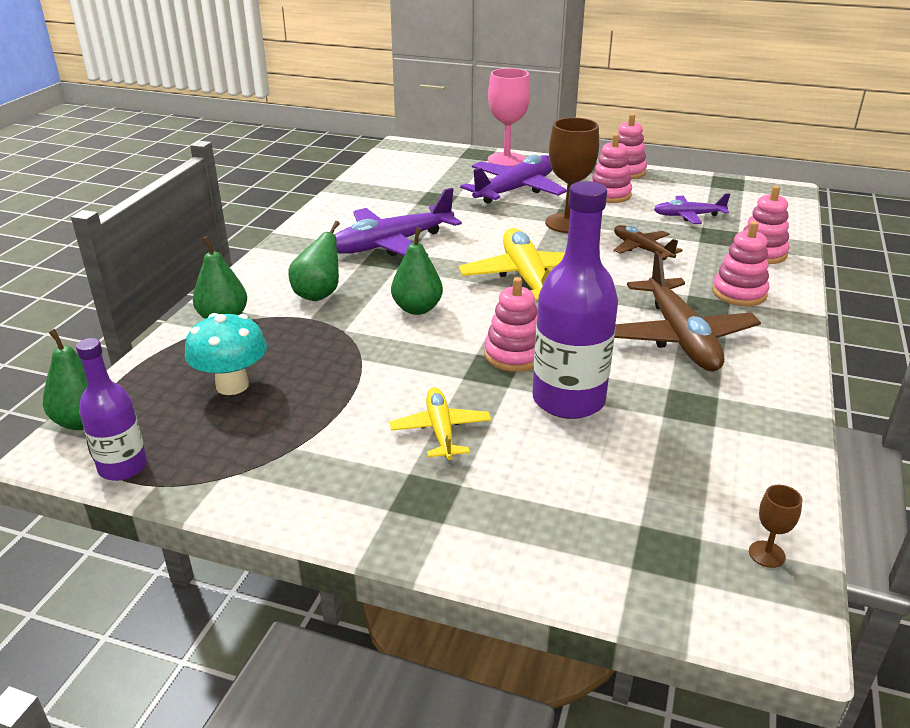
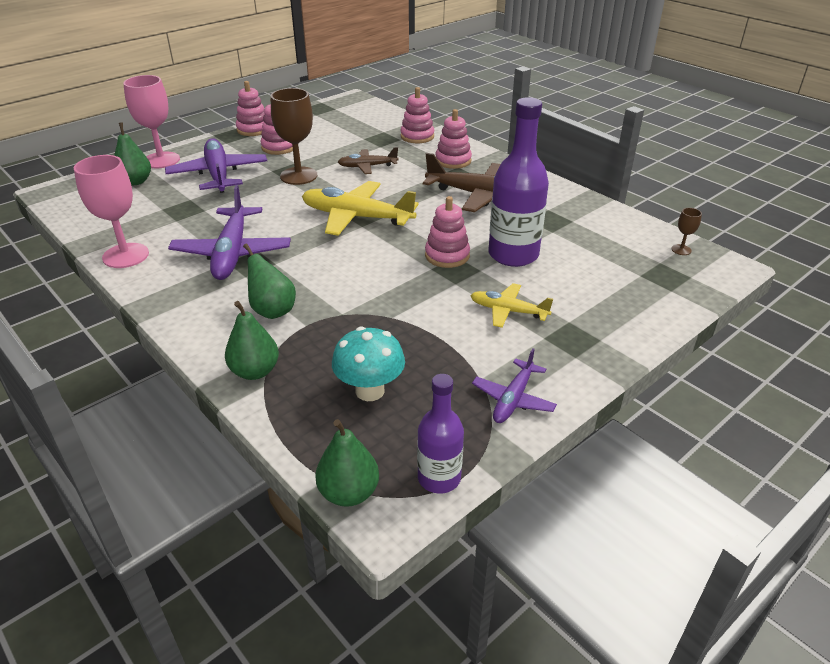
camera: 60 degrees left, 5 degrees up
(341, 206) = (125, 255): none -> pink goblet
(417, 309) = (347, 272): green pear -> green pear (136, 181)
(688, 216) = (344, 136): purple plane -> purple plane (513, 399)

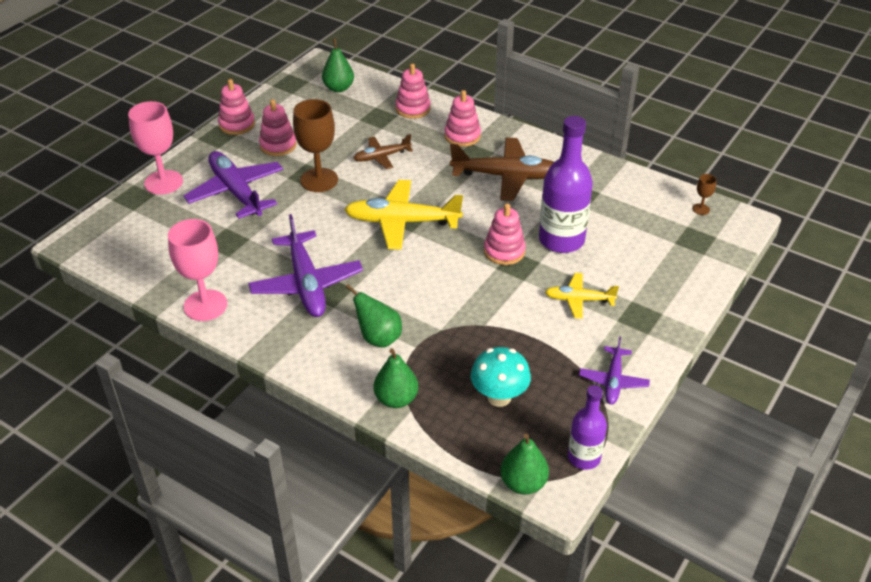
camera: 15 degrees left, 5 degrees up
(136, 181) = (155, 215): green pear -> green pear (338, 88)

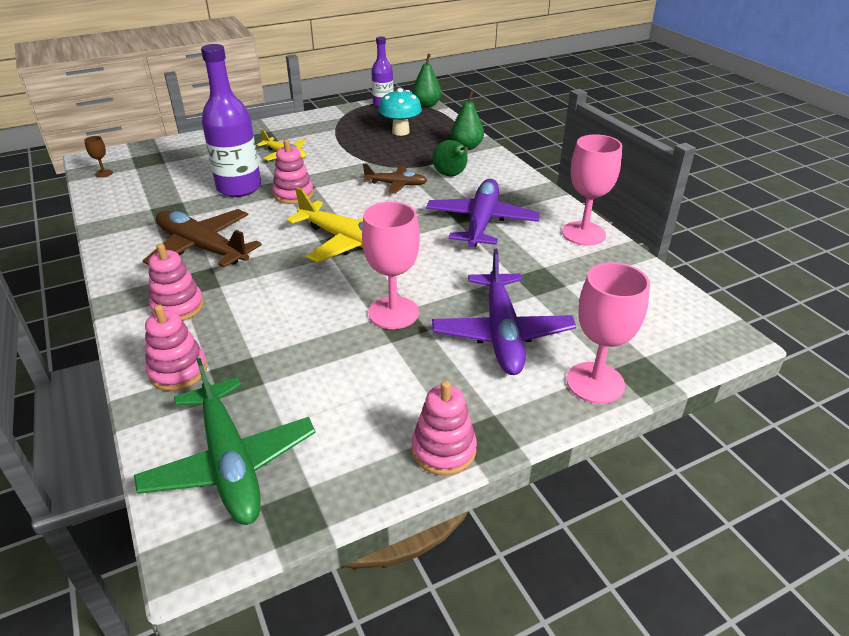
camera: 150 degrees left, 5 degrees down
(278, 145) = (407, 383): pink stacking toy -> none
(319, 180) = (393, 313): brown goblet -> pink goblet
(338, 88) = (230, 462): green pear -> green plane
(382, 157) = (295, 315): brown plane -> brown plane (395, 184)
(613, 381) = (324, 120): purple plane -> none

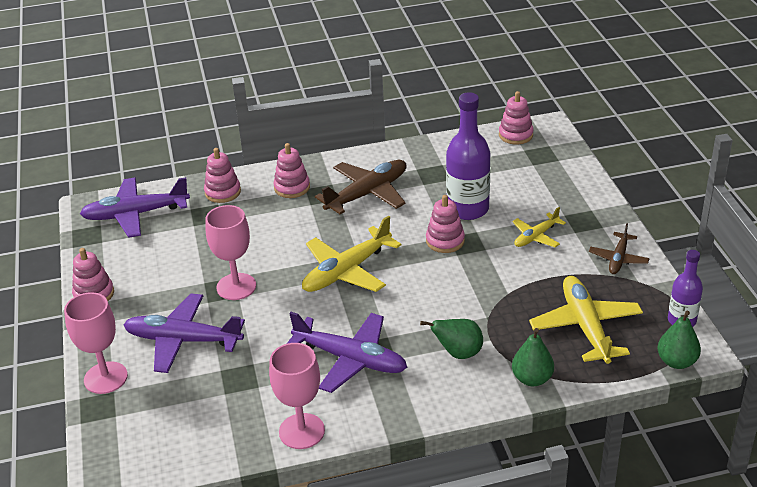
camera: 105 degrees right, 0 degrees up
(104, 173) = (515, 135): brown goblet -> pink stacking toy
(230, 462) = (136, 214): green plane -> purple plane
(395, 184) = (447, 309): brown plane -> brown plane (618, 258)
(400, 132) = (586, 327): turquoise mushroom -> yellow plane

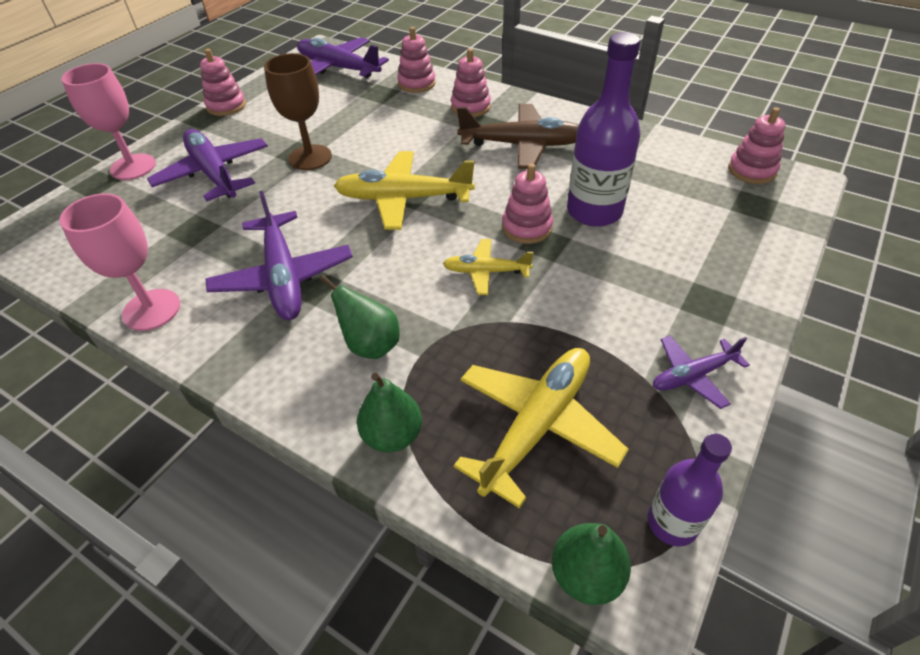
camera: 45 degrees right, 10 degrees up
(236, 286) = (310, 157): pink goblet -> brown goblet
(536, 236) = (627, 283): yellow plane -> yellow plane (486, 272)
(618, 258) = (693, 375): brown plane -> purple plane

